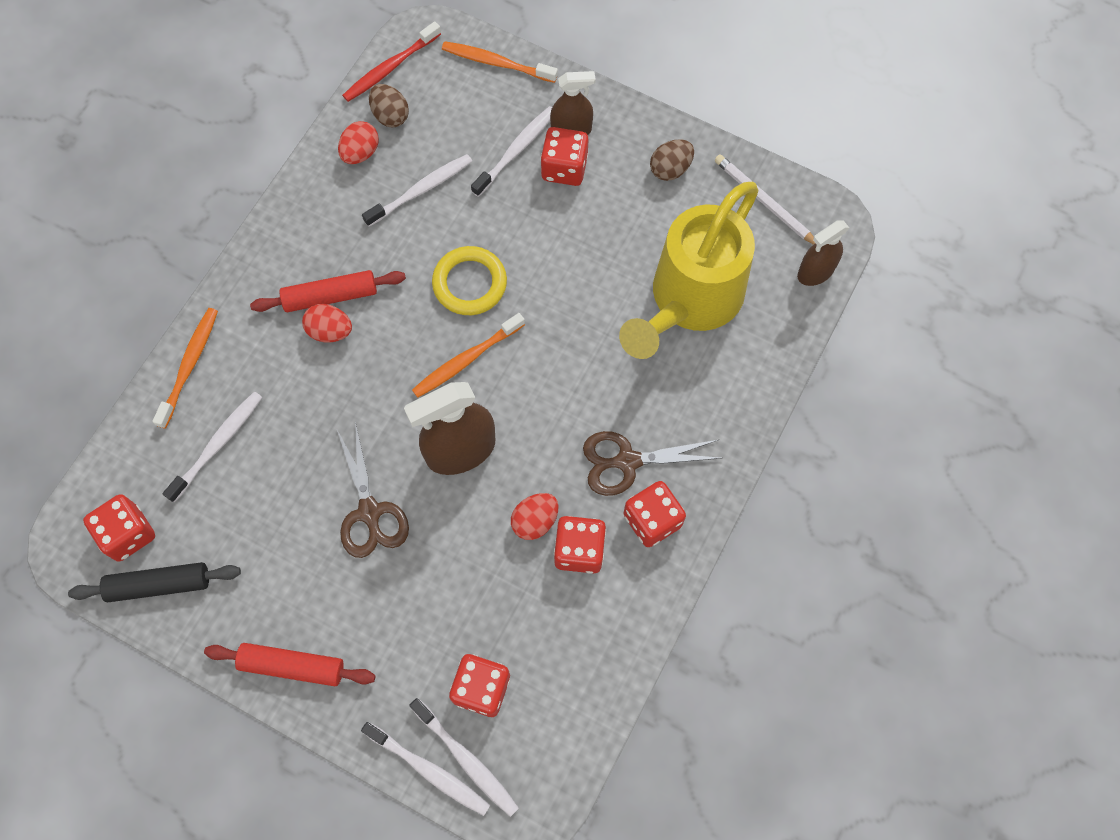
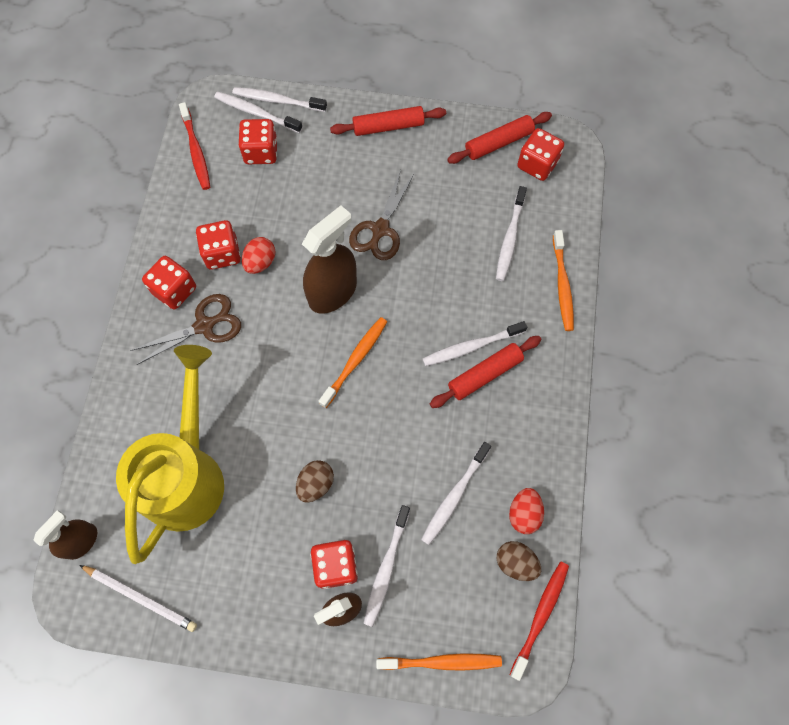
camera: 160 degrees right, 0 degrees up
(159, 584) = (499, 143): black rolling pin -> red rolling pin
(330, 331) = (471, 346): red egg -> white toothbrush
(370, 512) = (380, 230): brown scissors -> brown scissors turned 120 degrees counterclockwise
(469, 283) = (377, 424): yellow ring -> none
(571, 723) = (196, 151): none -> red toothbrush
(670, 169) = (237, 601): brown egg -> brown egg (316, 484)

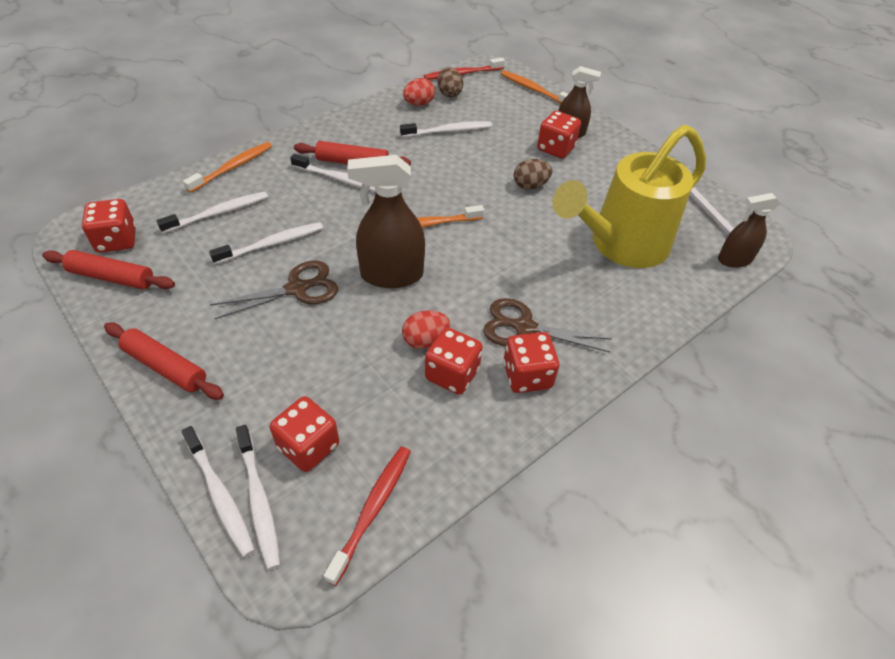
camera: 140 degrees left, 20 degrees down
(386, 568) = (526, 131): white toothbrush -> white toothbrush (272, 244)

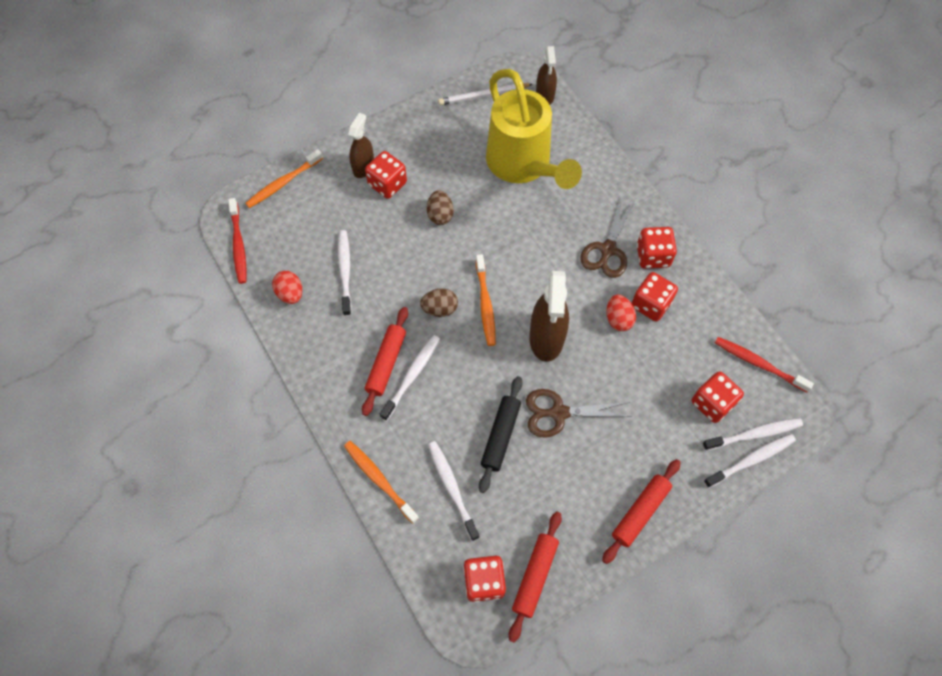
camera: 80 degrees left, 15 degrees up
(272, 244) = (500, 436): white toothbrush -> black rolling pin
(297, 289) = (558, 413): brown scissors -> brown scissors turned 75 degrees counterclockwise
(449, 93) = (275, 262): brown egg -> brown egg (440, 309)

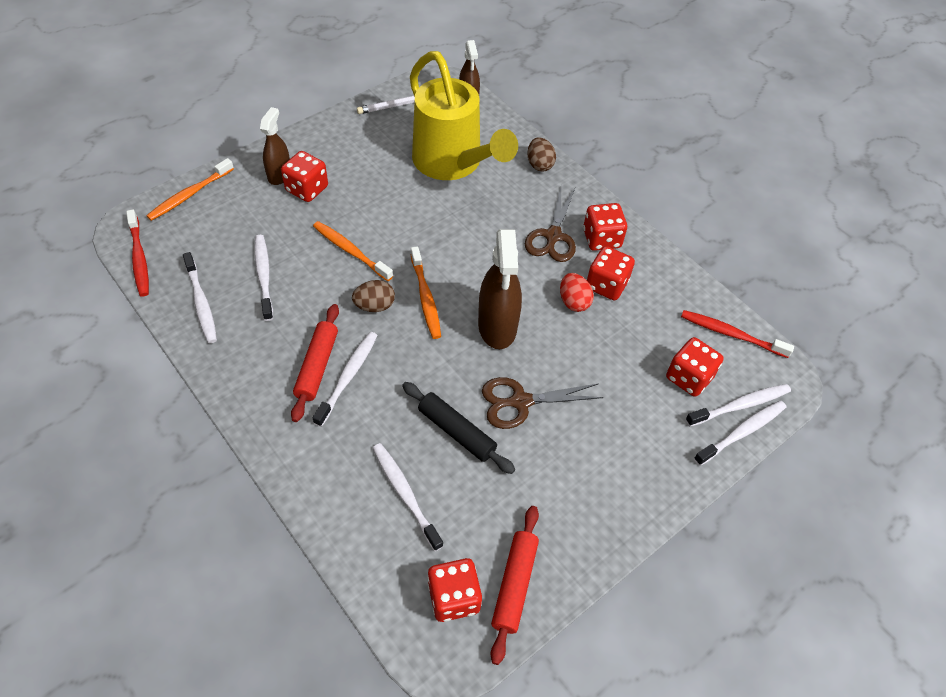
camera: 10 degrees left, 10 degrees down
(290, 294) = (201, 303): red egg -> white toothbrush
(379, 480) = (317, 493): orange toothbrush -> orange toothbrush (350, 251)
(440, 215) = (367, 215): brown egg -> brown egg (539, 164)
(500, 436) = (456, 432): black rolling pin -> black rolling pin turned 60 degrees counterclockwise
(640, 512) = (628, 500): red rolling pin -> none

